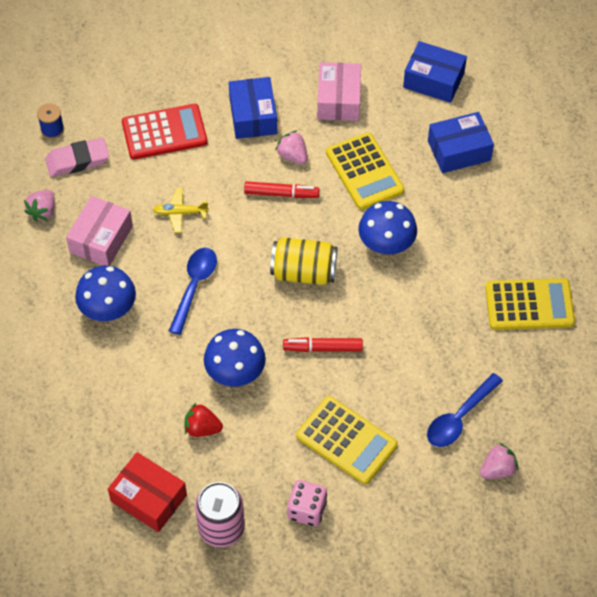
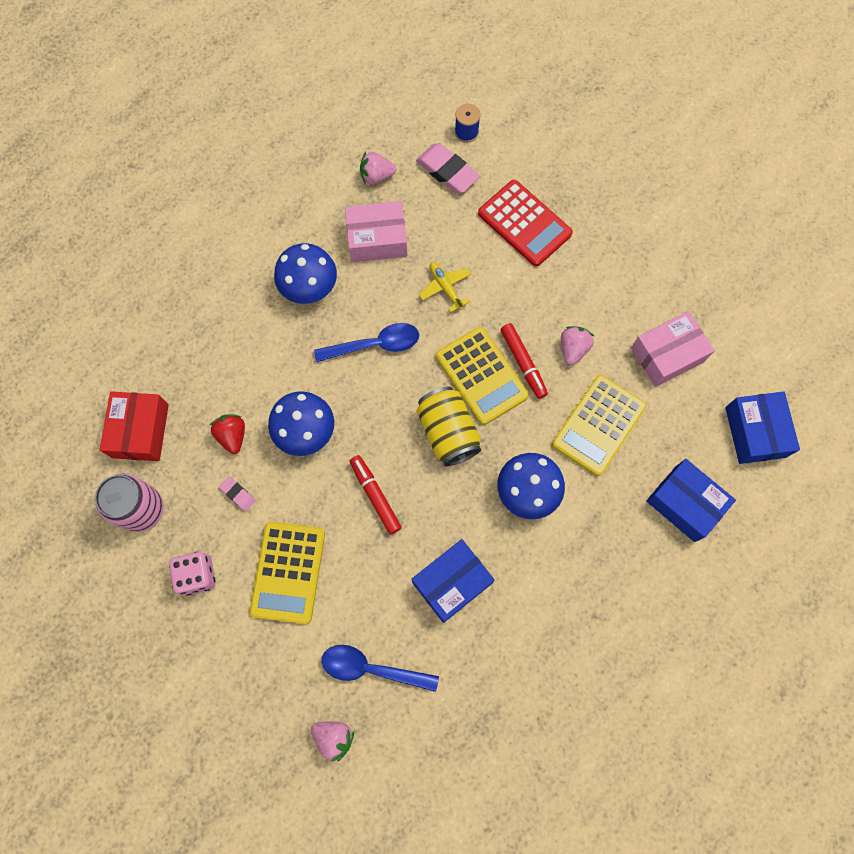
camera: 60 degrees right, 15 degrees up
(253, 116) = (594, 288): blue box -> blue box (452, 582)
(256, 447) = (238, 494): none -> pink eraser
(529, 305) = (542, 673): yellow calculator -> yellow calculator (481, 376)

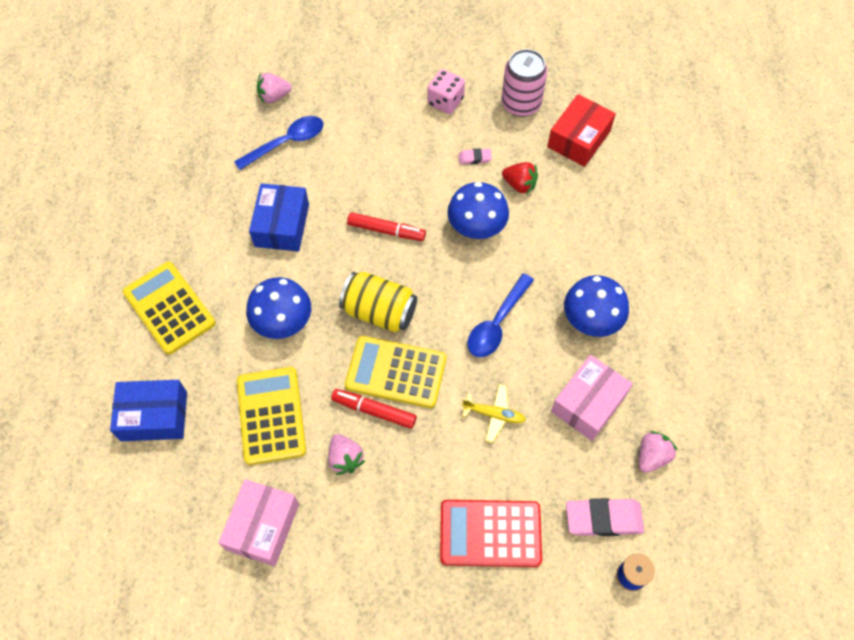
camera: 135 degrees right, 10 degrees down
(140, 431) = (578, 139): red box -> red box turned 75 degrees clockwise
(288, 572) = (393, 146): yellow calculator -> yellow calculator (169, 308)
(755, 432) = (135, 525): blue box -> none

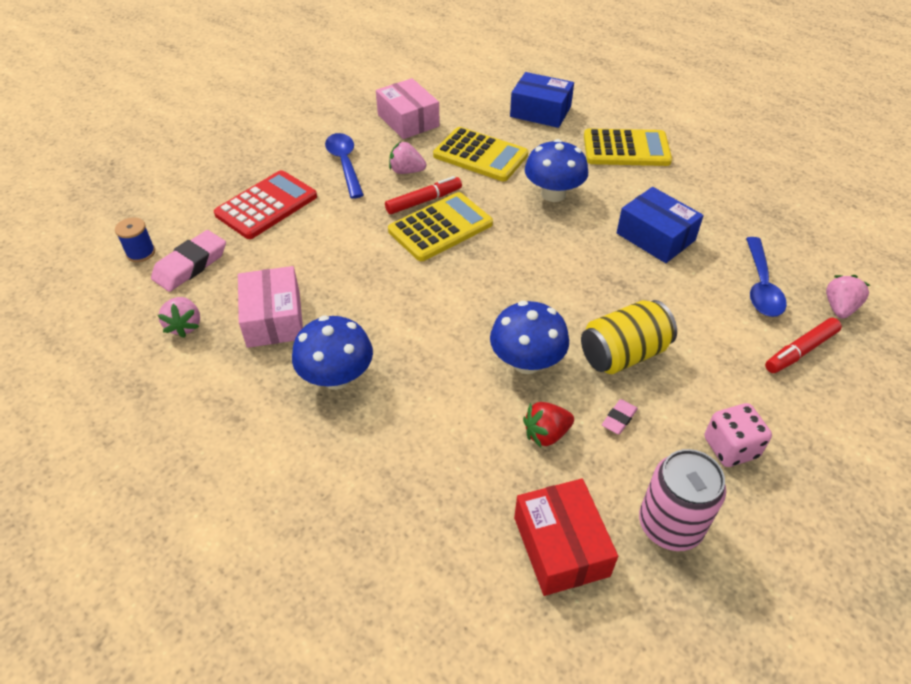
camera: 130 degrees right, 15 degrees down
(154, 416) = (540, 112): blue box -> blue box turned 75 degrees clockwise
(379, 311) = (505, 247): yellow can -> yellow can (623, 354)
(386, 230) = (586, 296): red marker -> red marker (800, 351)
(494, 414) = (339, 258): yellow plane -> none
(497, 323) = (411, 310): blue spoon -> blue spoon (345, 164)

